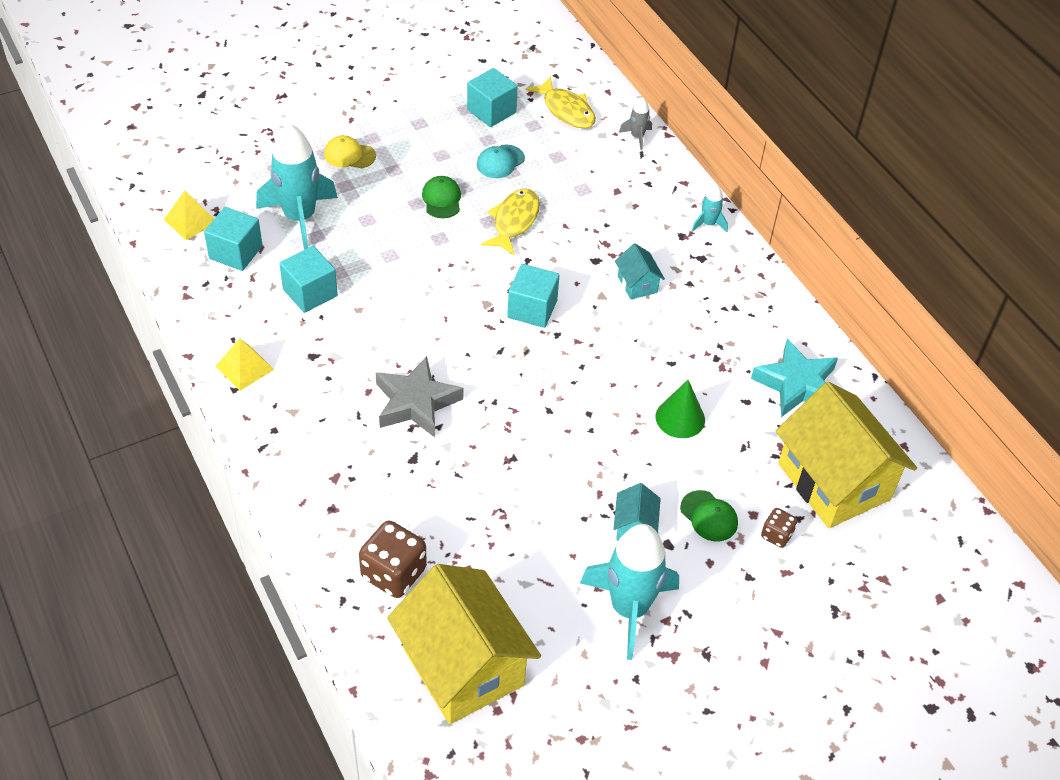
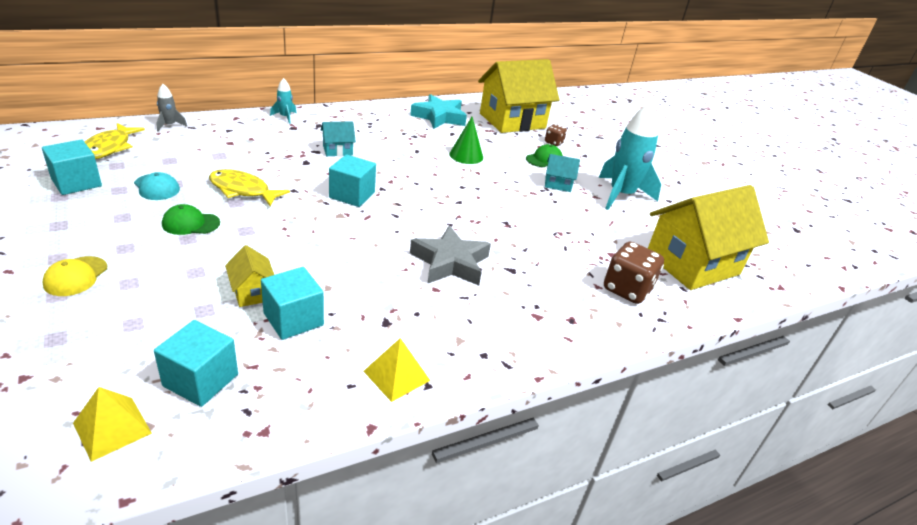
camera: 90 degrees left, 15 degrees down
(300, 218) = (165, 321): turquoise rocket -> none
(344, 260) = (253, 292): none -> yellow house
(566, 110) = (108, 148): yellow fish -> yellow fish turned 135 degrees clockwise

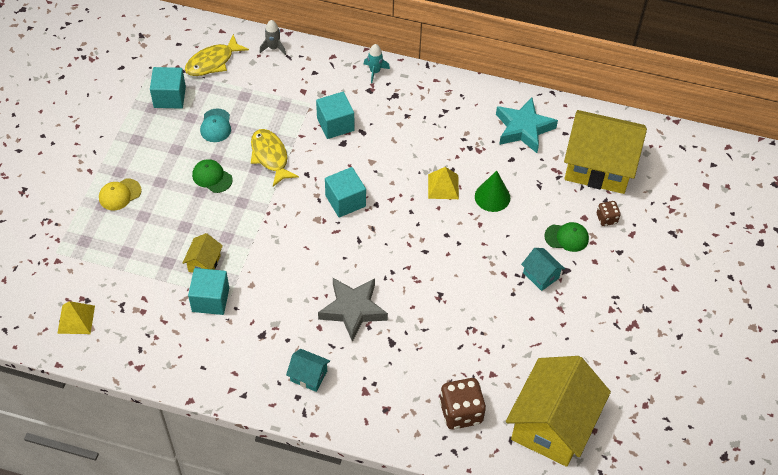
camera: 45 degrees right, 20 degrees up
(201, 380) = (132, 314): turquoise cube -> turquoise cube (335, 124)
(337, 150) = (381, 139): turquoise house -> turquoise house (308, 376)
(396, 375) = (232, 377): yellow pyramid -> yellow pyramid (443, 186)
(621, 195) = (588, 320): turquoise rocket -> none
(692, 264) = (552, 425): yellow house -> yellow house turned 75 degrees counterclockwise

